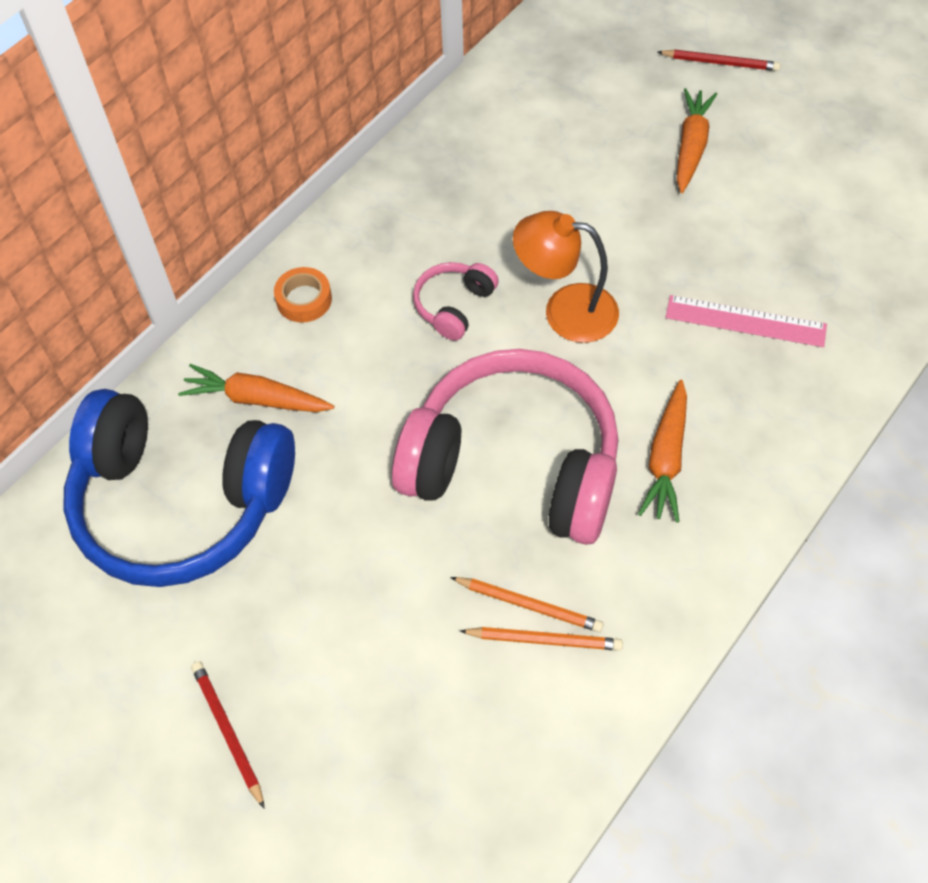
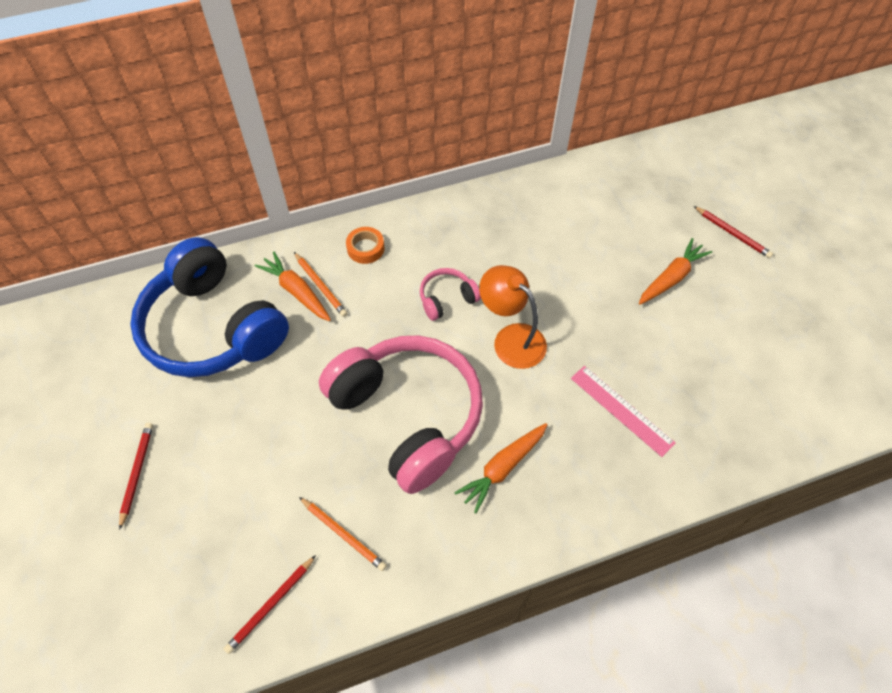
camera: 30 degrees right, 0 degrees up
(522, 769) = (271, 605): none -> red pencil
(528, 605) = (351, 507): orange pencil -> orange pencil (320, 286)

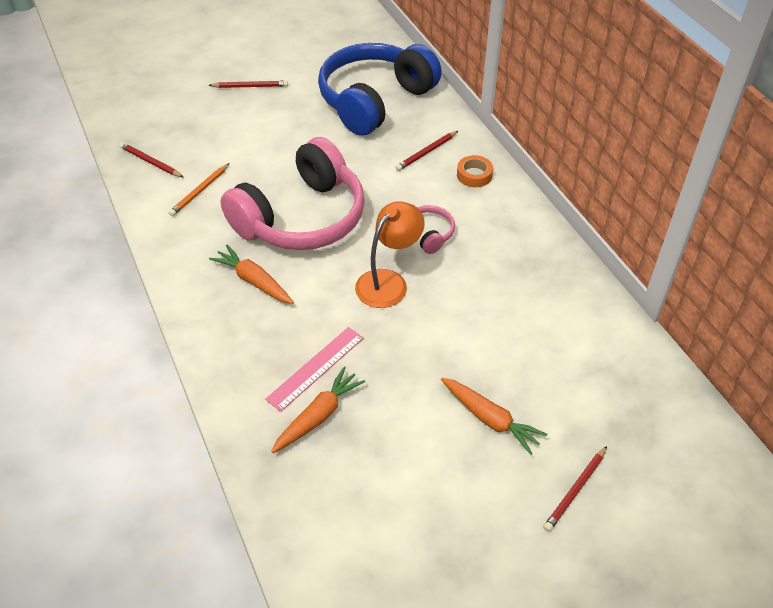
camera: 85 degrees right, 10 degrees down
(296, 292) = (417, 139): orange carrot -> orange carrot (318, 416)
(320, 286) = (426, 152): orange pencil -> red pencil

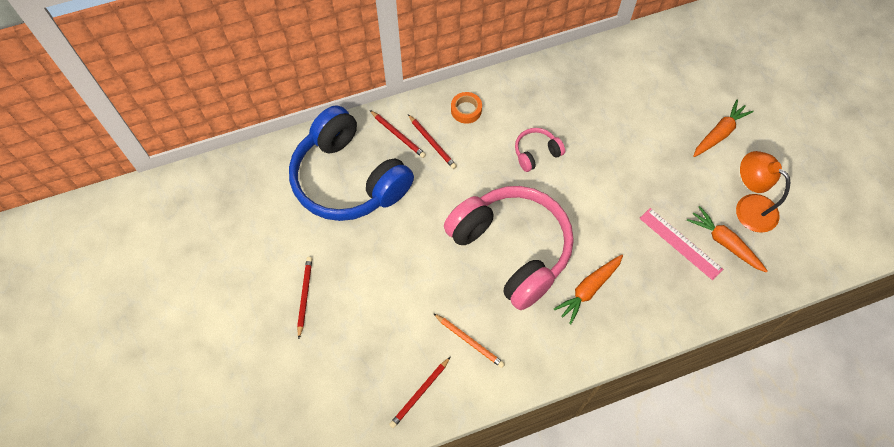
camera: 85 degrees left, 15 degrees up
(388, 282) = (590, 186): orange lamp -> orange lamp (749, 207)
(575, 490) = (770, 94): red pencil -> red pencil (398, 135)

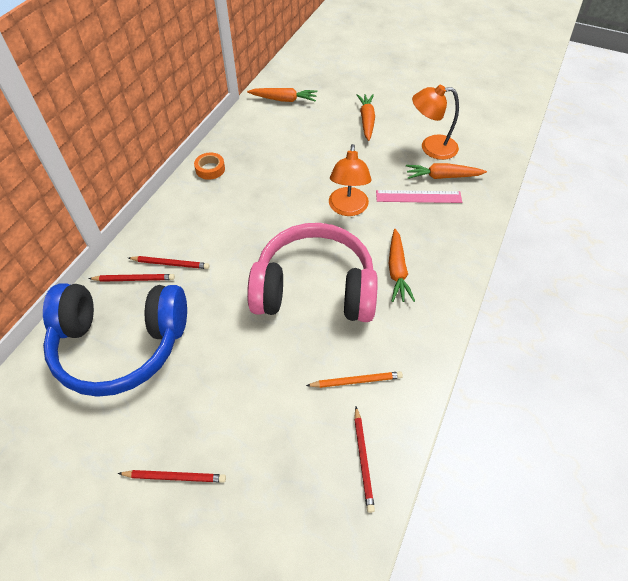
camera: 45 degrees left, 10 degrees down
(305, 296) = (174, 477): red pencil -> red pencil turned 135 degrees clockwise
(466, 110) = (175, 223): orange tape -> orange tape (210, 169)
(536, 153) = (261, 213): pink headphones -> none
(608, 205) = (348, 208): none -> orange lamp
(666, 54) = (283, 100): none -> orange carrot

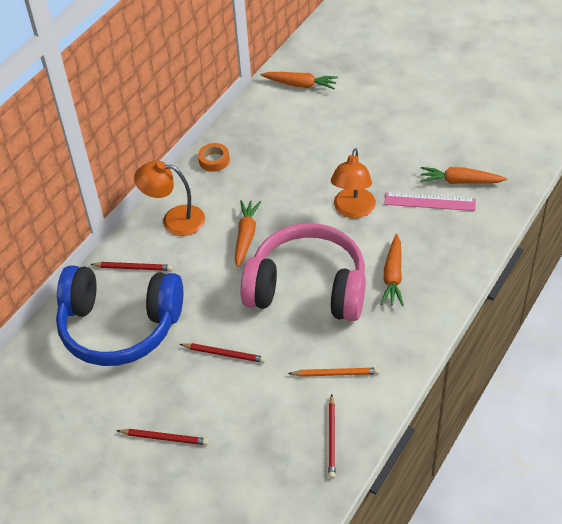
camera: 10 degrees right, 5 degrees down
(170, 264) = (168, 255): red pencil -> red pencil (224, 354)
(366, 121) = (388, 114): orange carrot -> orange carrot (246, 236)
(431, 147) = (454, 148): orange lamp -> orange lamp (174, 220)

